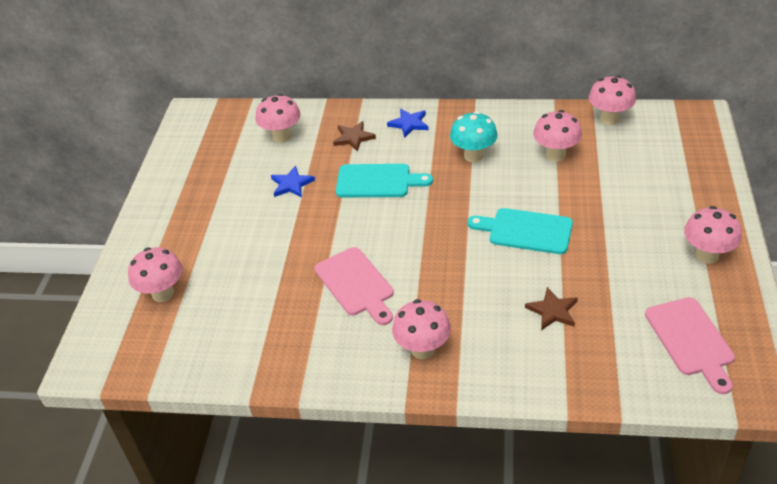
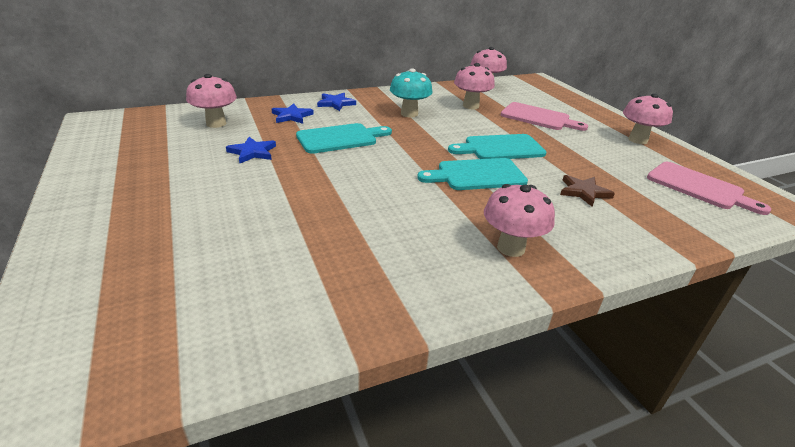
camera: 35 degrees left, 10 degrees down
(163, 294) = (140, 276): pink mushroom -> none
(353, 138) = (291, 116): brown star -> blue star
(356, 284) = (389, 212): pink cutting board -> pink cutting board (538, 117)
(467, 262) = (477, 175): none -> turquoise cutting board

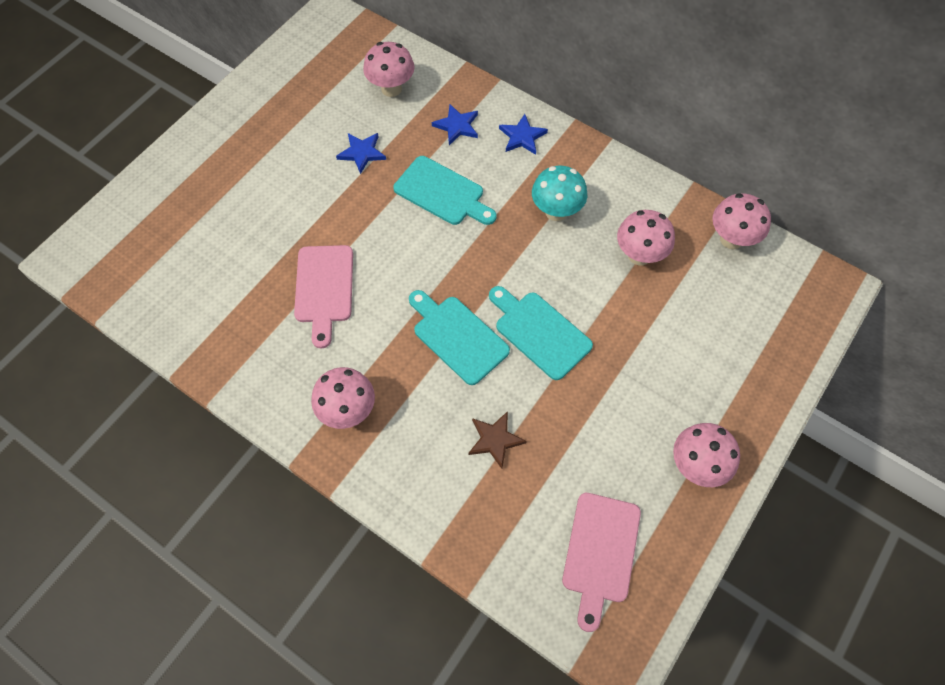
camera: 60 degrees right, 30 degrees up
(538, 117) = (670, 337): pink cutting board -> pink cutting board (324, 289)

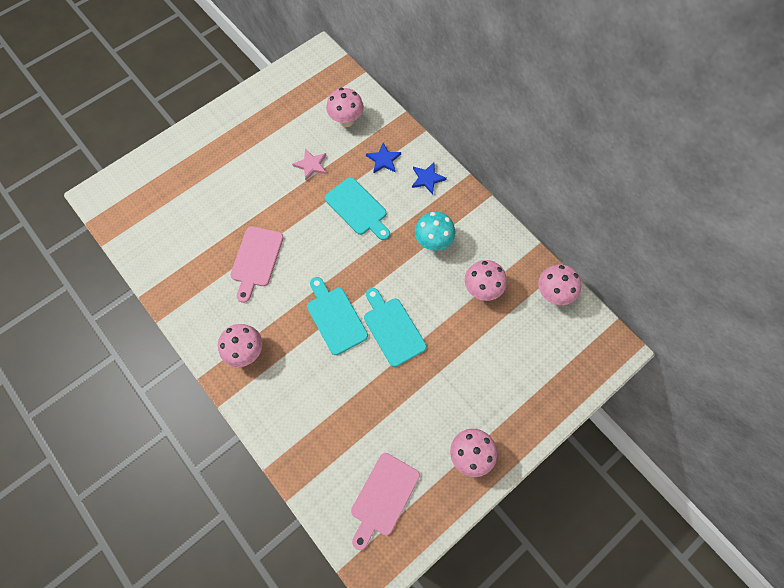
camera: 15 degrees right, 5 degrees up
(362, 153) = (311, 165): blue star -> pink star
(495, 440) = (337, 398): brown star -> none

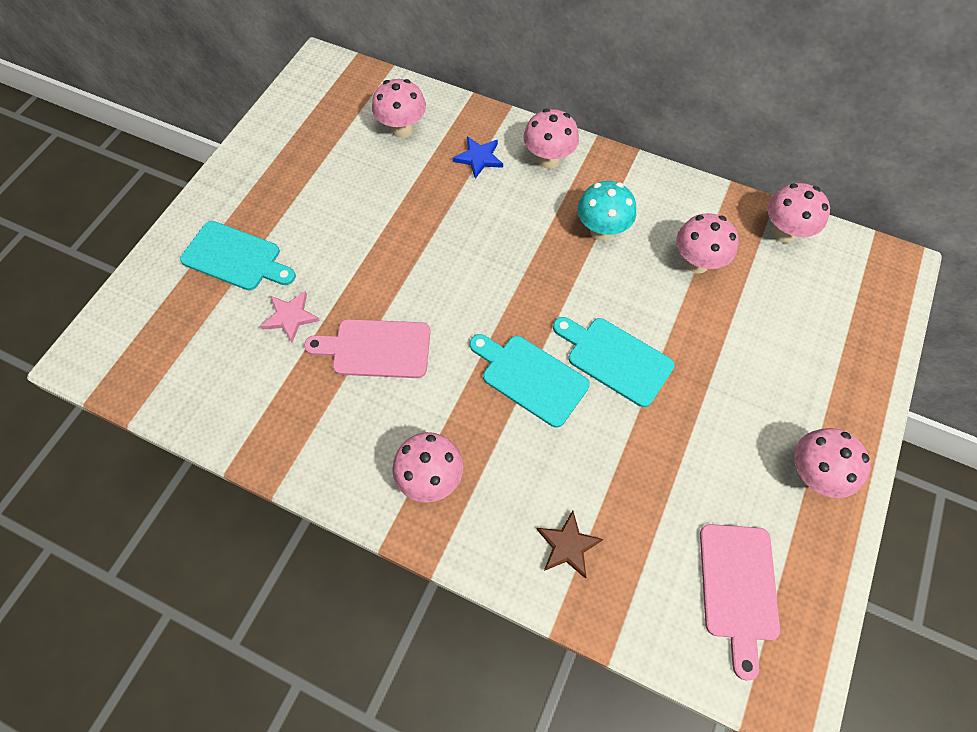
camera: 25 degrees left, 5 degrees down
(256, 260) = (376, 348): pink cutting board -> pink cutting board turned 105 degrees clockwise
(301, 426) = (568, 545): none -> brown star
(311, 165) = (386, 199): pink star -> pink star (290, 317)
(358, 208) = (480, 228): turquoise cutting board -> turquoise cutting board (236, 258)
(427, 179) = (548, 160): blue star -> pink mushroom

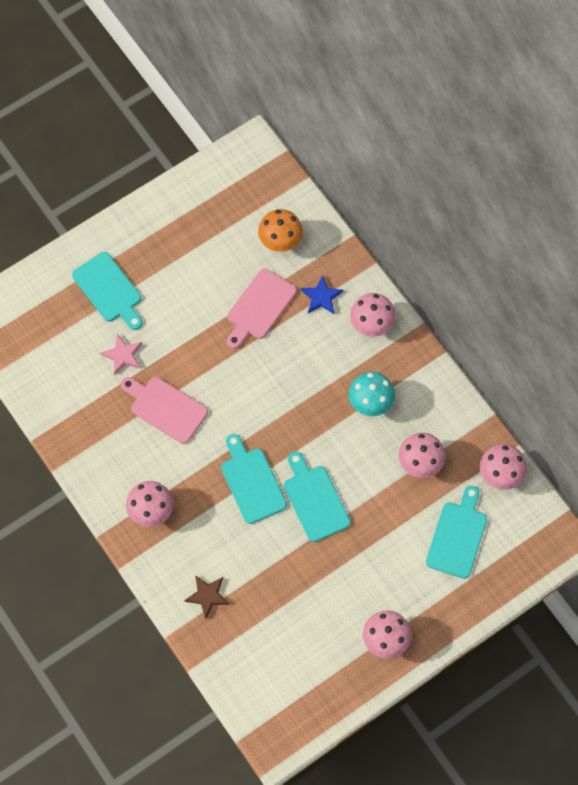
camera: 30 degrees right, 5 degrees up
(402, 129) = (280, 242): pink mushroom -> orange mushroom
(738, 588) = (290, 675): pink cutting board -> pink cutting board (259, 307)
(793, 314) = (457, 536): none -> turquoise cutting board

